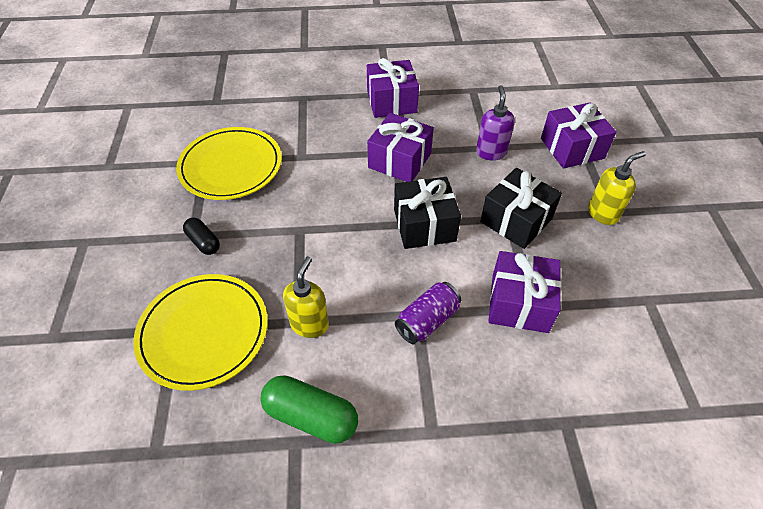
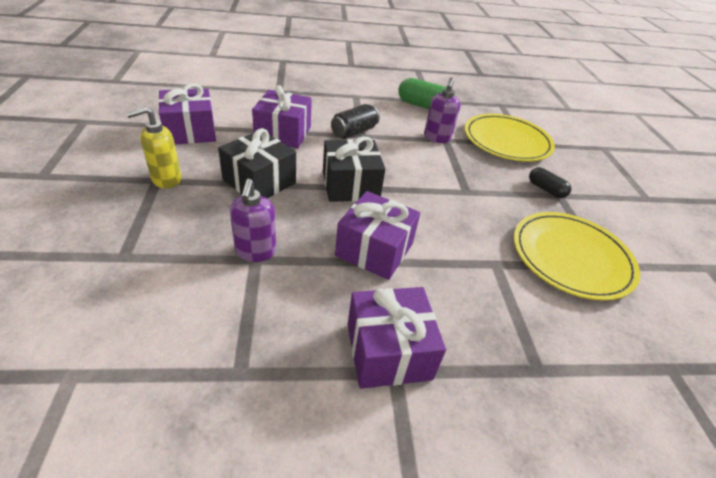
camera: 175 degrees right, 10 degrees down
(310, 324) = (437, 138): yellow soap dispenser -> purple soap dispenser
(427, 320) = (354, 132): purple can -> black can
(572, 148) = (142, 250): purple gift -> purple gift (190, 131)

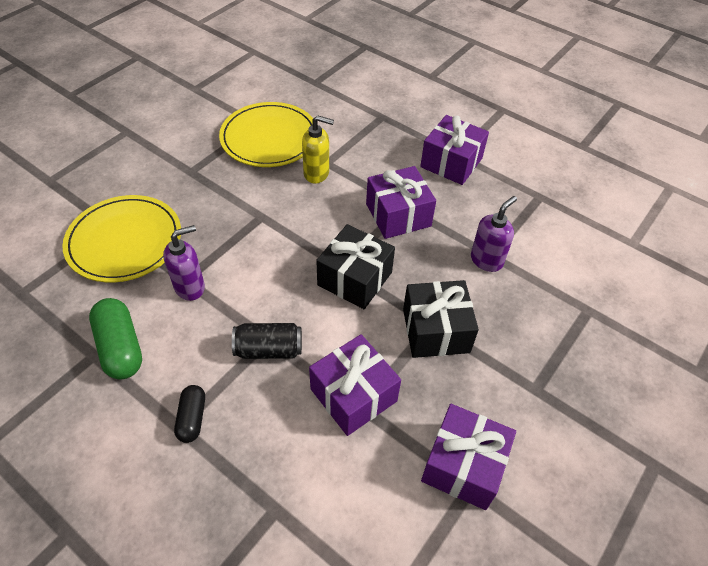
camera: 135 degrees left, 10 degrees up
(166, 179) = (526, 384): yellow soap dispenser -> yellow soap dispenser (317, 173)
(546, 189) = (191, 181): black capsule -> black capsule (192, 418)

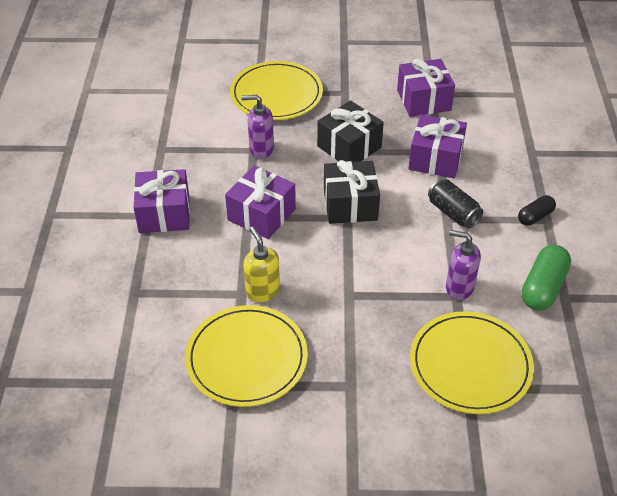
camera: 125 degrees left, 5 degrees down
(573, 323) = (276, 94): none -> yellow plate

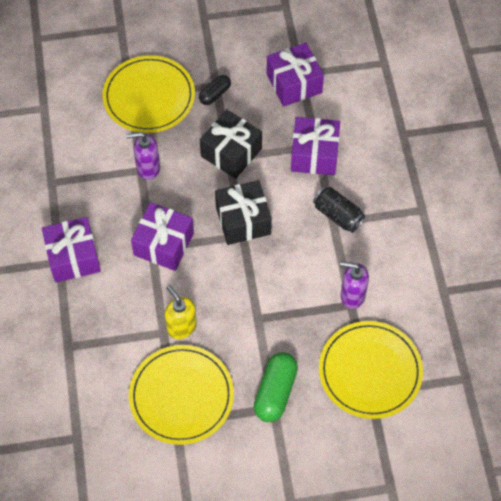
camera: 10 degrees left, 15 degrees up
(535, 216) = (411, 208): black capsule -> black capsule (215, 94)
(543, 287) = (424, 284): green capsule -> green capsule (275, 392)

